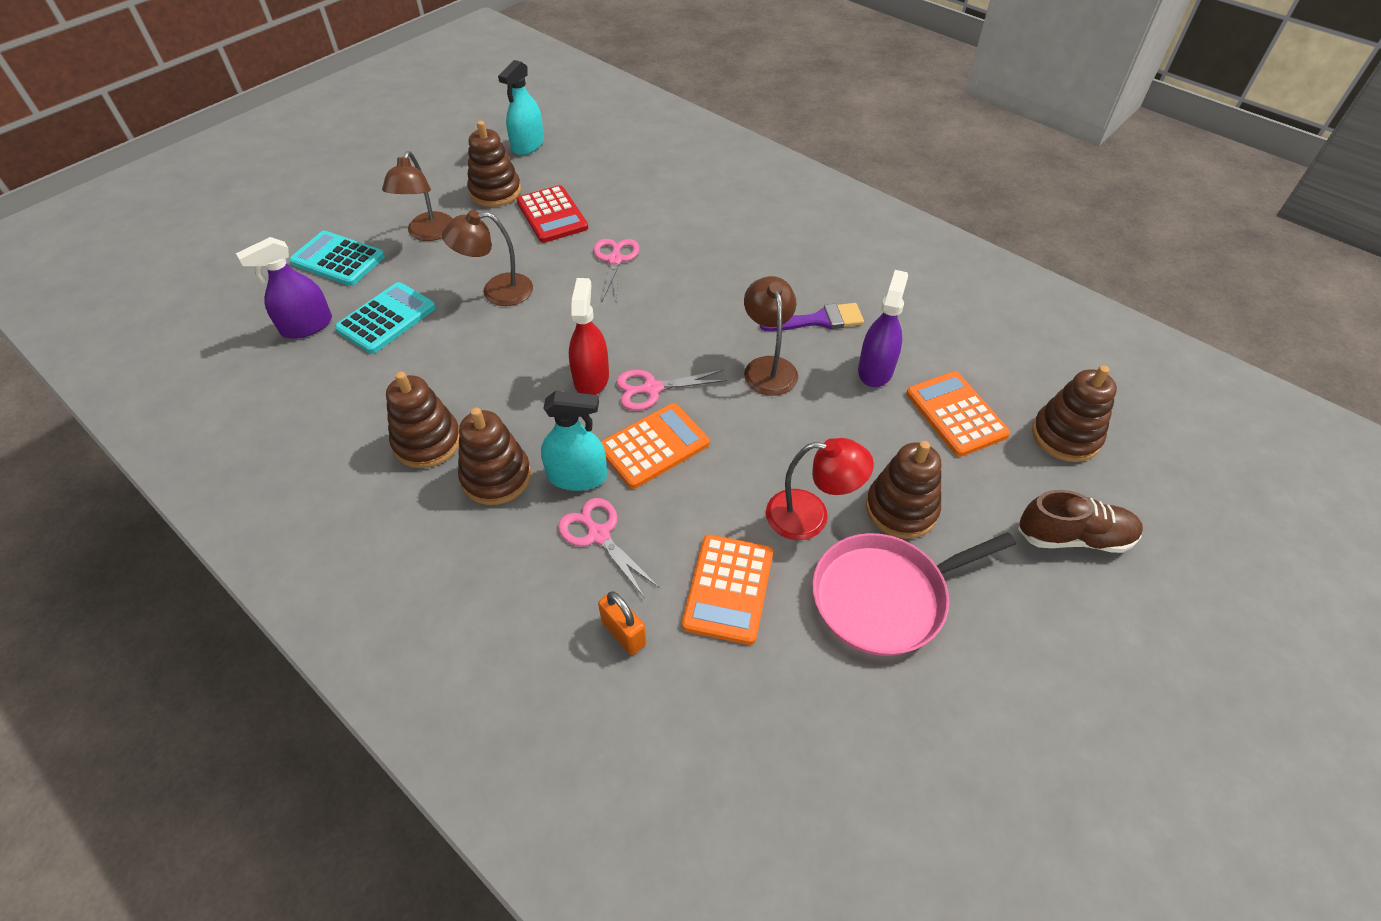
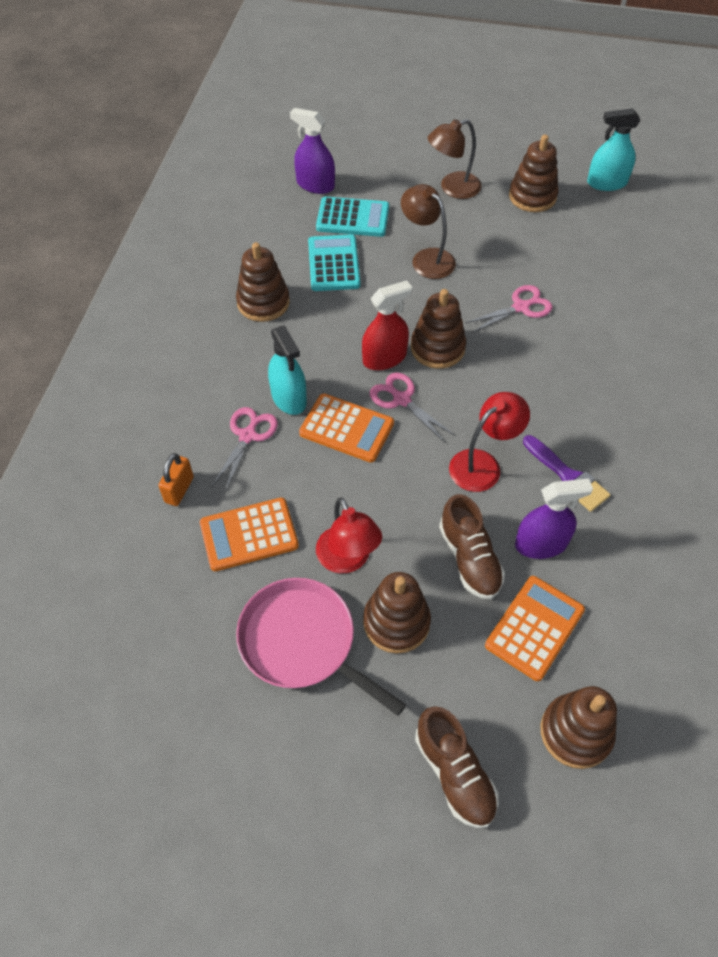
camera: 60 degrees right, 5 degrees up
(338, 259) = (386, 160): turquoise calculator -> turquoise calculator (334, 264)
(496, 477) = (259, 354): brown stacking toy -> brown stacking toy (437, 348)
(552, 215) = (537, 243): red calculator -> none
(768, 367) = (483, 464): brown lamp -> red lamp
(862, 424) = (469, 558): none -> brown shoe

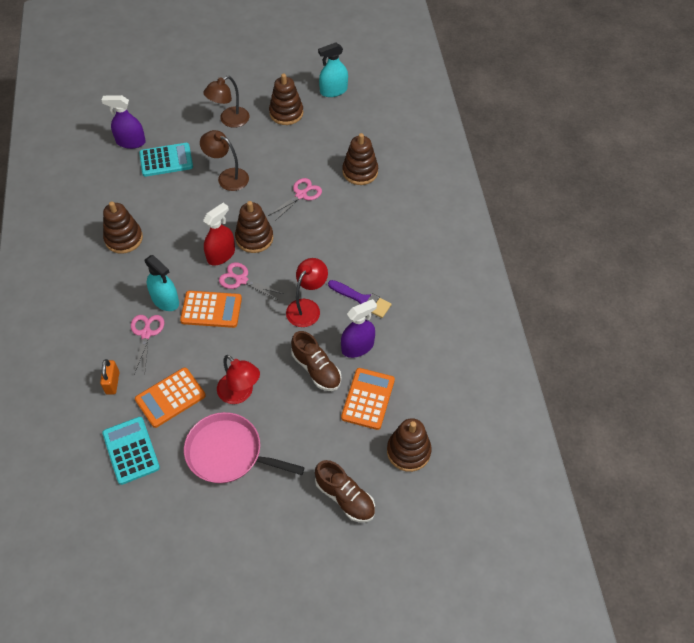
camera: 20 degrees left, 0 degrees up
(334, 264) = (164, 197): turquoise calculator -> turquoise calculator (131, 450)
(396, 622) = (283, 422): brown stacking toy -> brown stacking toy (360, 172)

